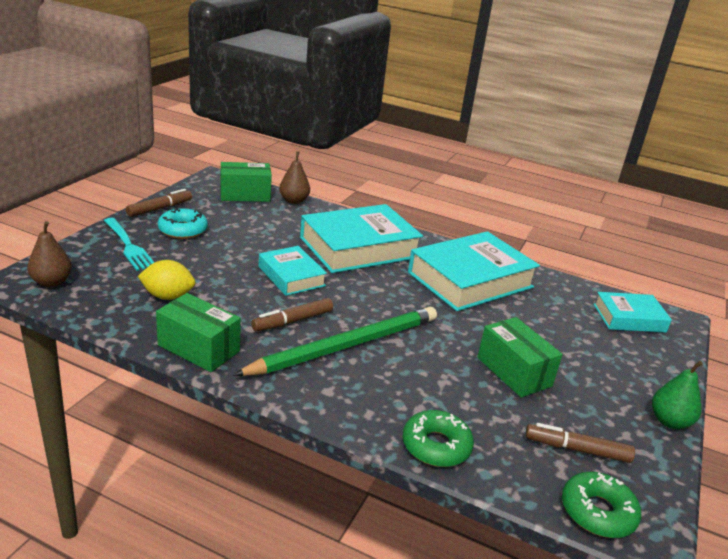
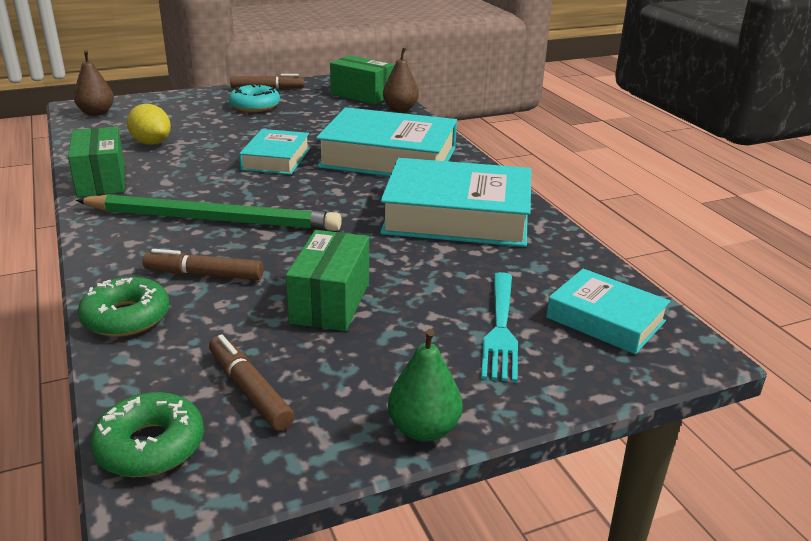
camera: 45 degrees right, 0 degrees up
(128, 245) = (192, 105): turquoise fork -> turquoise fork (500, 328)
(293, 321) = (208, 188): brown marker -> brown marker (204, 275)

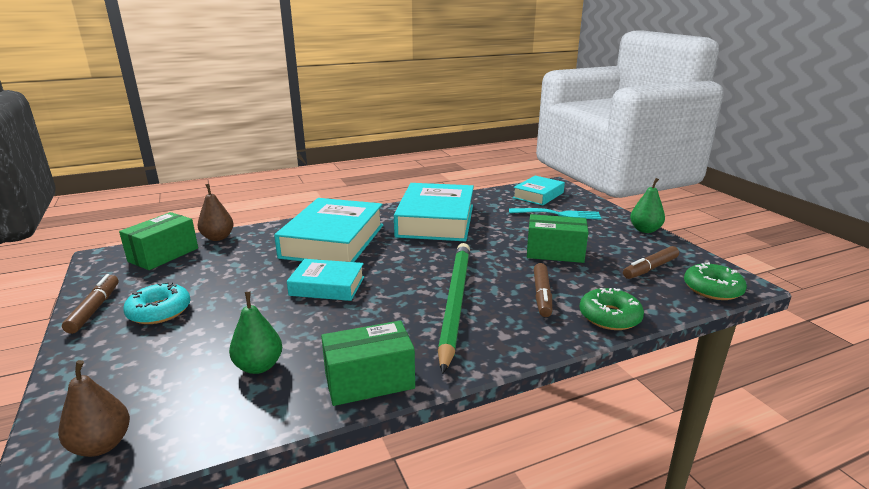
camera: 90 degrees left, 5 degrees down
(151, 143) = (259, 366): yellow lemon -> green pear

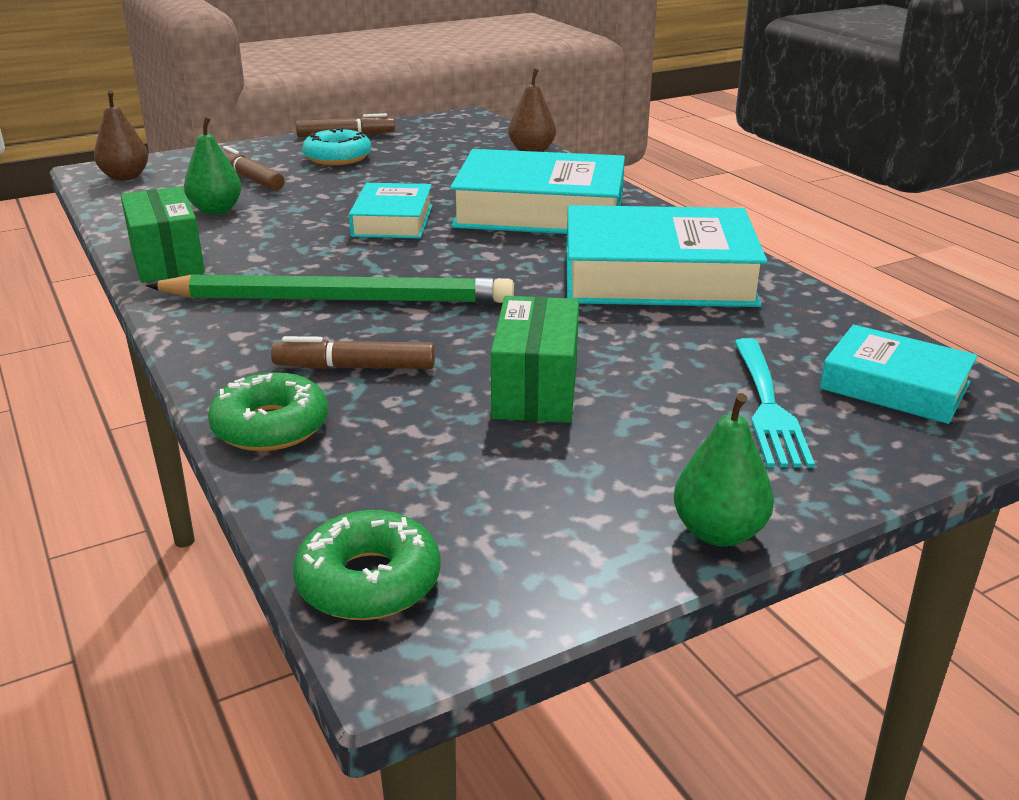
camera: 85 degrees right, 5 degrees up
(163, 255) = (474, 137): green box -> none
(650, 268) = (473, 504): brown marker -> brown marker (250, 178)

